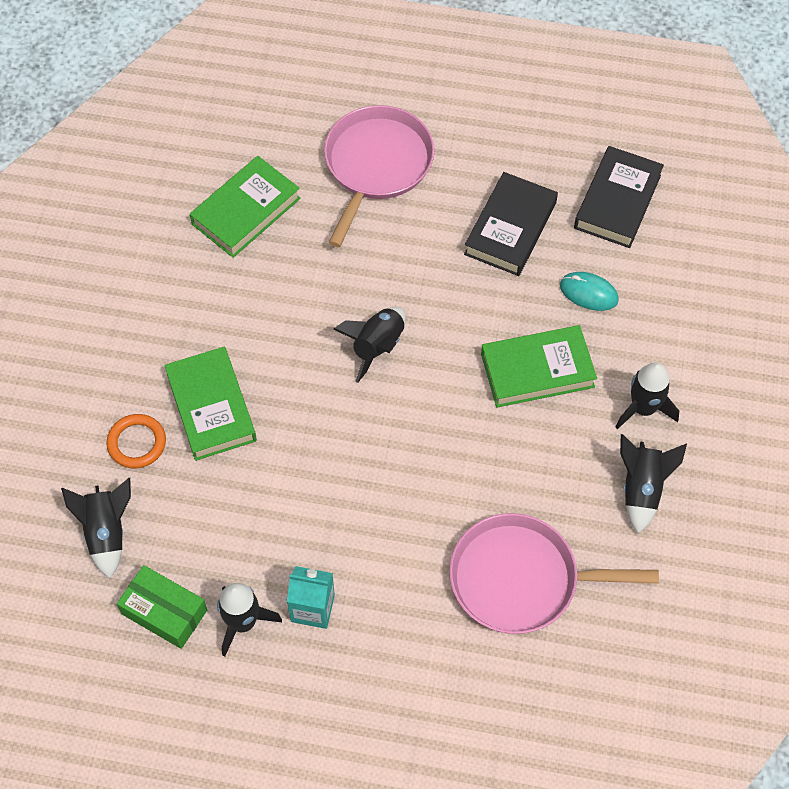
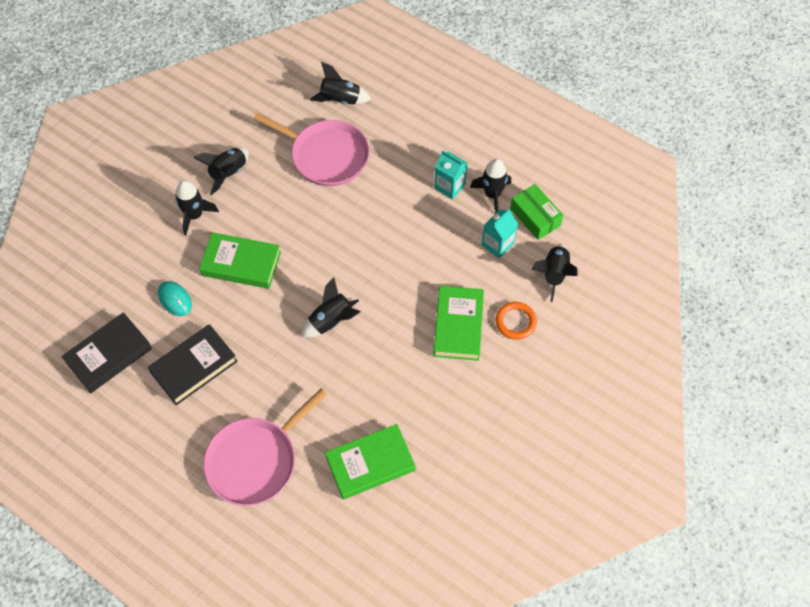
camera: 155 degrees left, 0 degrees up
(204, 544) = (497, 244): none -> turquoise carton
(557, 690) = (340, 100): none -> black rocket

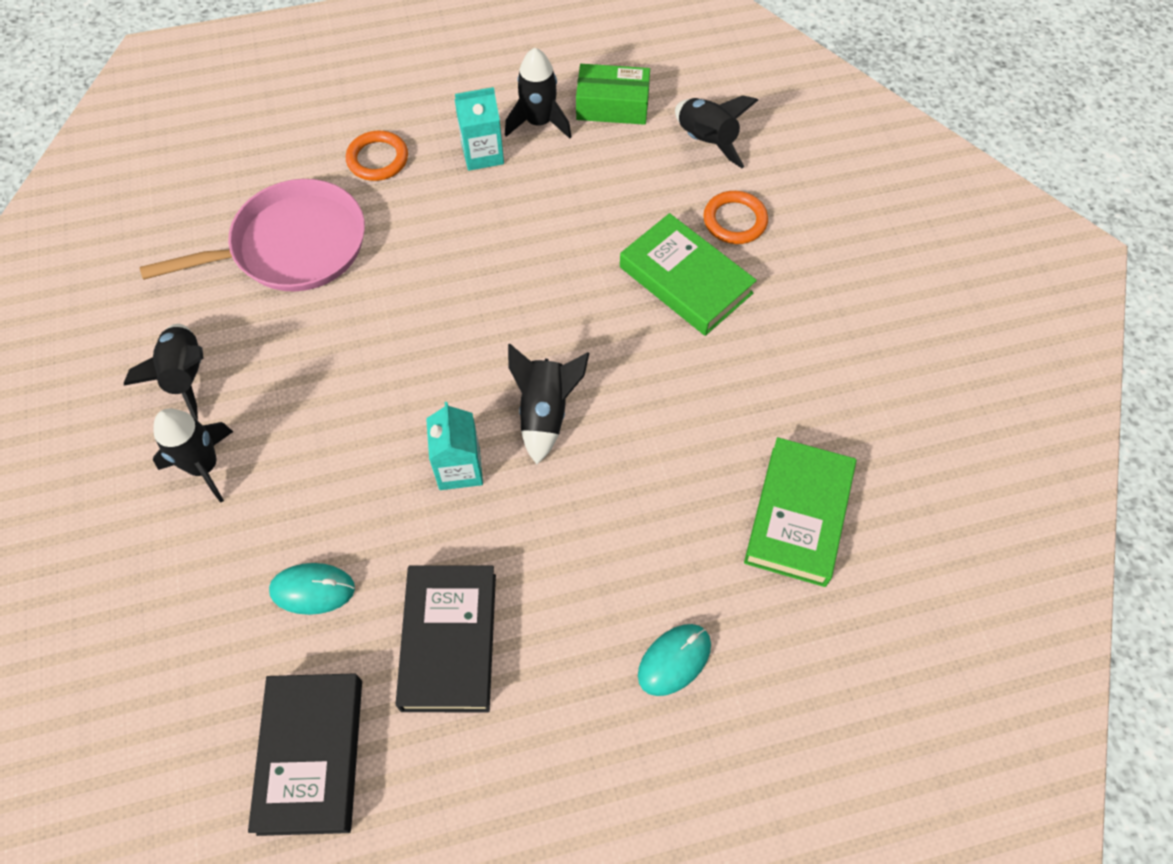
camera: 50 degrees left, 0 degrees up
(241, 263) = (346, 461): green book -> none
(256, 460) = (674, 660): pink pan -> turquoise mouse
(340, 100) = (228, 174): black rocket -> none
(404, 148) = (378, 159): none -> orange ring
(497, 244) = (612, 165): turquoise carton -> turquoise carton (459, 468)

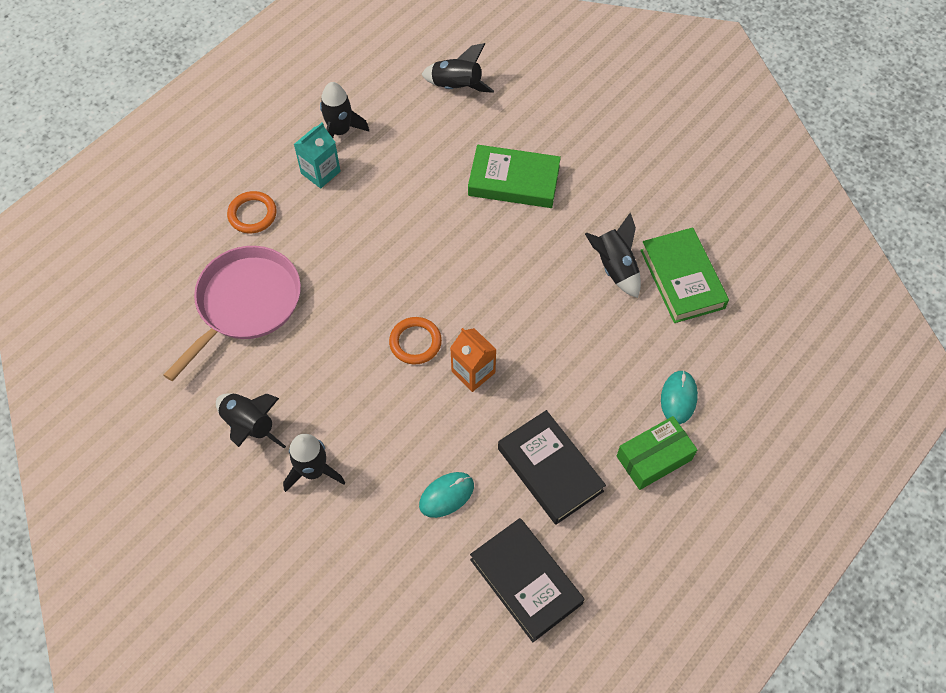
camera: 35 degrees left, 0 degrees up
(459, 468) = (473, 372): turquoise carton -> orange carton
(545, 413) = (496, 309): black rocket -> black rocket (614, 267)
(612, 105) = (378, 95): green box -> green box (654, 458)
(735, 220) = (513, 128): orange ring -> orange ring (415, 342)

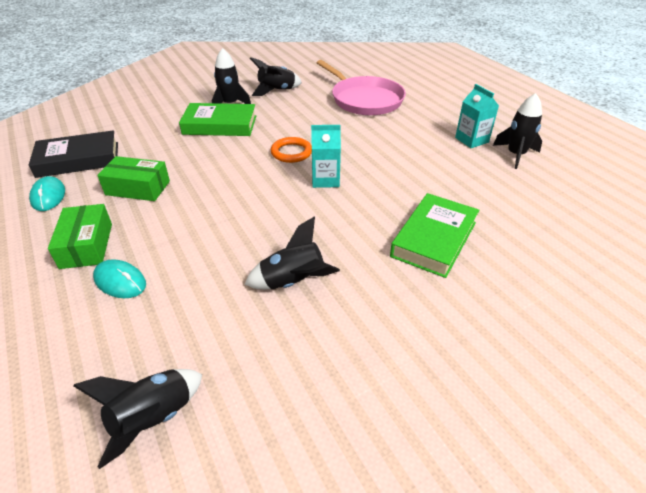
camera: 110 degrees right, 20 degrees down
(252, 214) = (438, 110): orange ring -> none
(446, 495) = (167, 143): turquoise mouse -> turquoise mouse (48, 196)
(456, 87) = (573, 230): black rocket -> black rocket (153, 418)
(457, 290) = (325, 179): none -> turquoise carton
(473, 372) = (247, 172): orange carton -> none
(550, 470) = (138, 188): black book -> green box
(682, 279) = (245, 336): green book -> green book (220, 125)

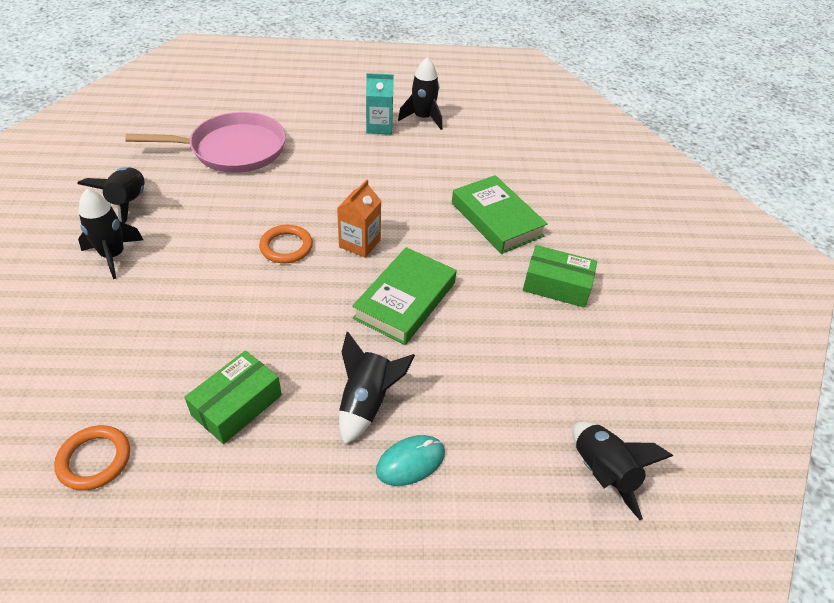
camera: 65 degrees left, 5 degrees up
(48, 196) = (168, 513): turquoise mouse -> none
(78, 159) = (94, 460): black book -> orange ring
(87, 245) = (322, 483): green box -> green box (556, 285)
(220, 125) = (159, 283): green book -> green book (405, 300)
(293, 282) = (494, 326): black rocket -> black rocket (367, 403)
(325, 179) = (359, 243): turquoise carton -> orange carton

